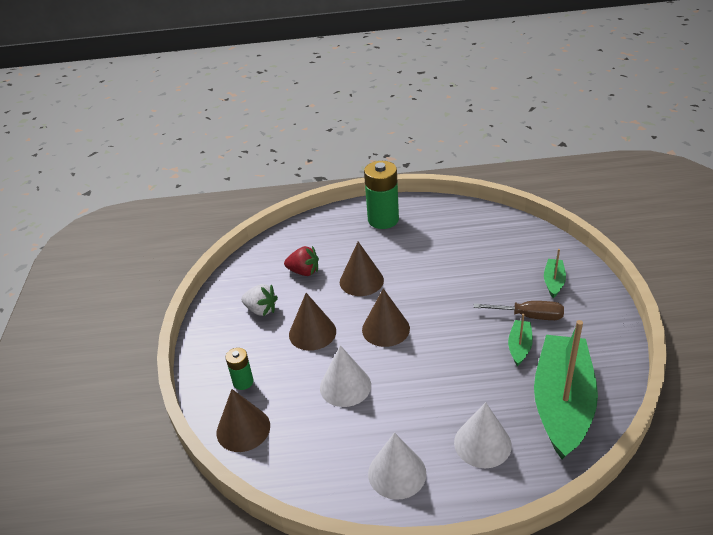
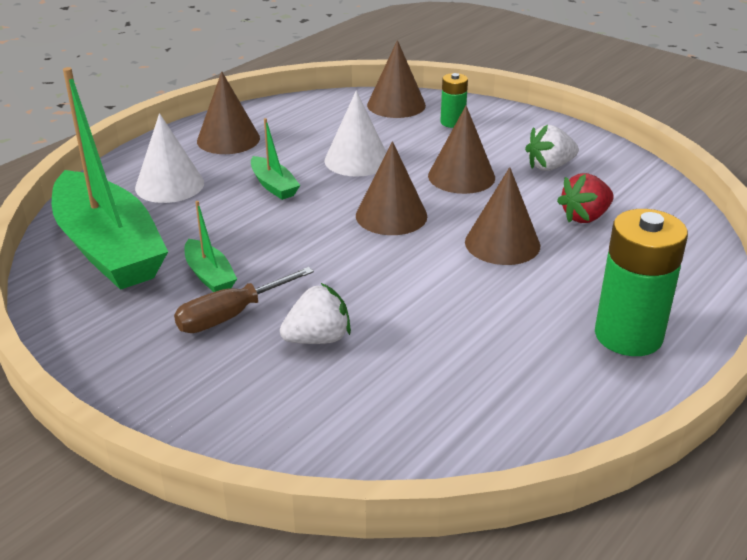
camera: 130 degrees right, 5 degrees down
(397, 473) = (228, 139): white cone -> brown cone
(501, 283) = (318, 339): none -> white strawberry
(553, 282) = (239, 384): green boat -> green boat (274, 186)

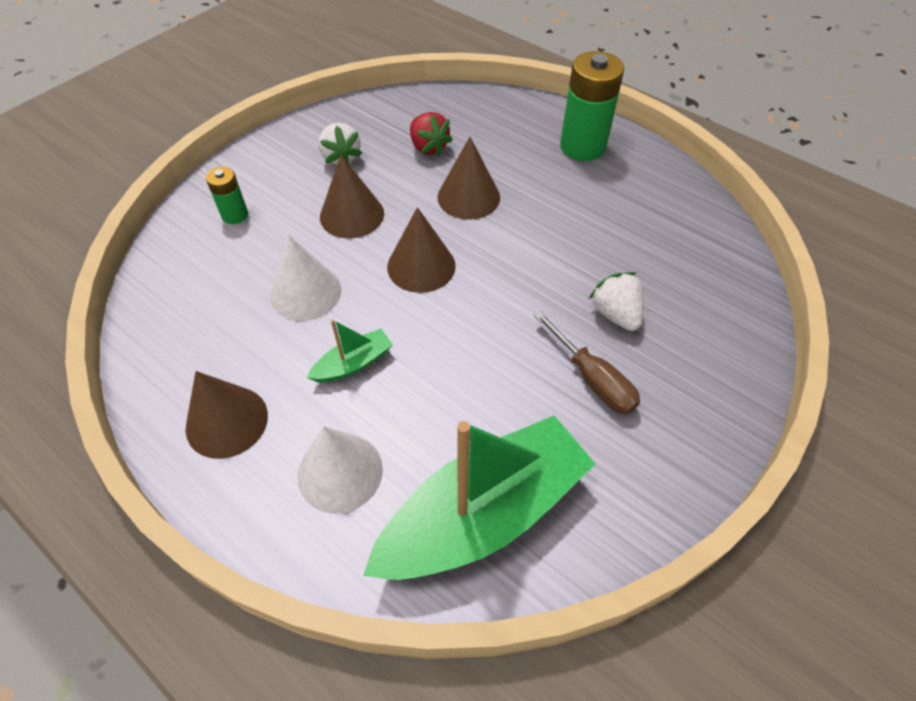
camera: 90 degrees left, 20 degrees up
(210, 275) = (530, 404): green boat -> none
(396, 105) = (177, 259): brown cone -> none

